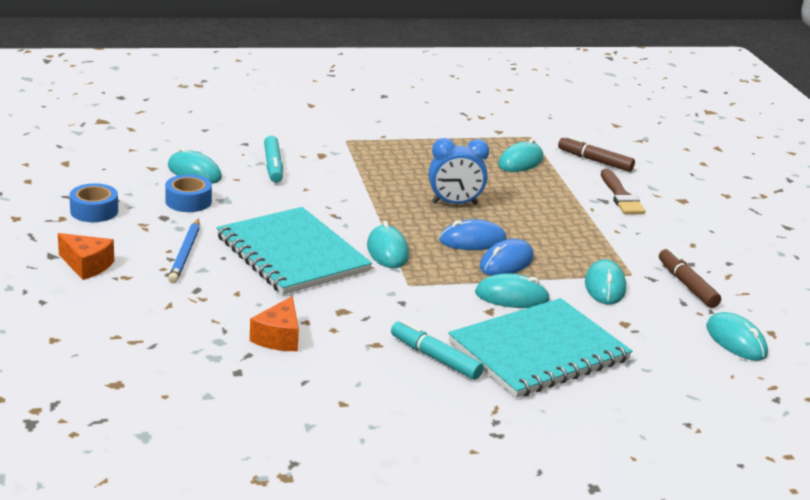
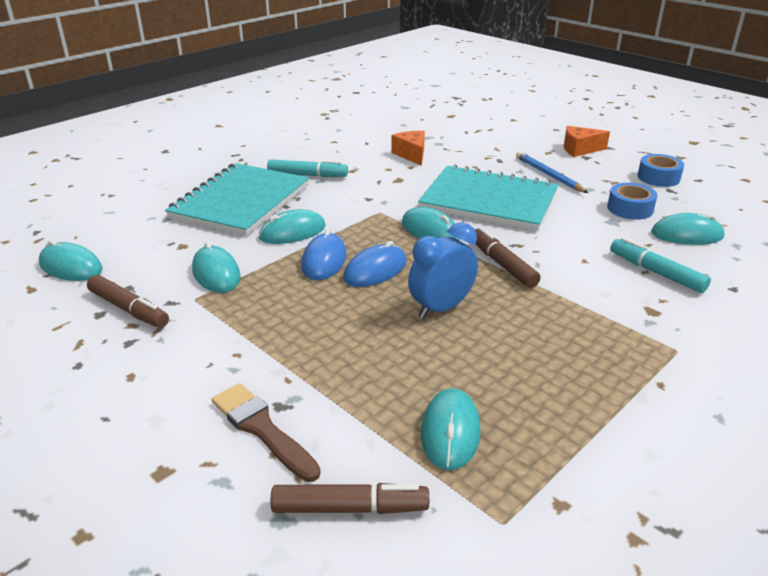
camera: 150 degrees right, 5 degrees up
(370, 209) = (502, 264): none -> brown marker

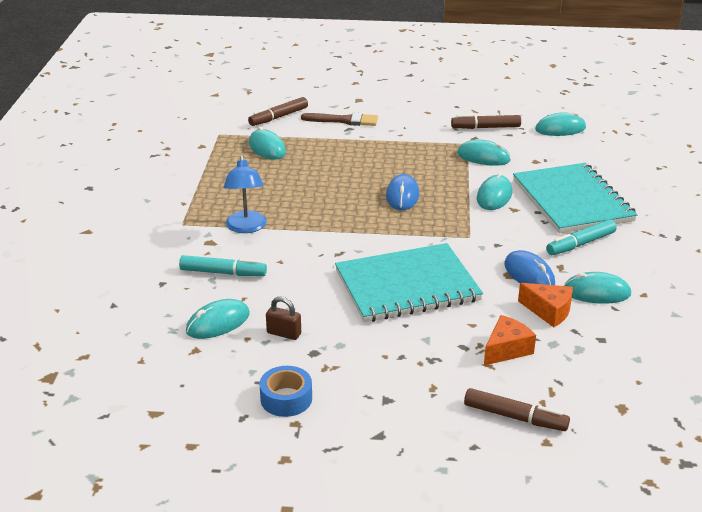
camera: 140 degrees right, 0 degrees up
(324, 261) = (441, 188): blue mouse -> blue mouse (529, 274)
(430, 230) = (411, 237): turquoise mouse -> turquoise mouse (596, 292)
(441, 308) = (335, 192): blue clock -> none
(502, 264) = (332, 233): brown marker -> brown marker (515, 417)
(548, 175) = (394, 346): blue pencil -> none
(579, 149) = (406, 412): orange cheese -> orange cheese (506, 350)
(594, 310) = (246, 227): none -> blue lamp
(630, 209) = (284, 333): blue tape -> brown padlock

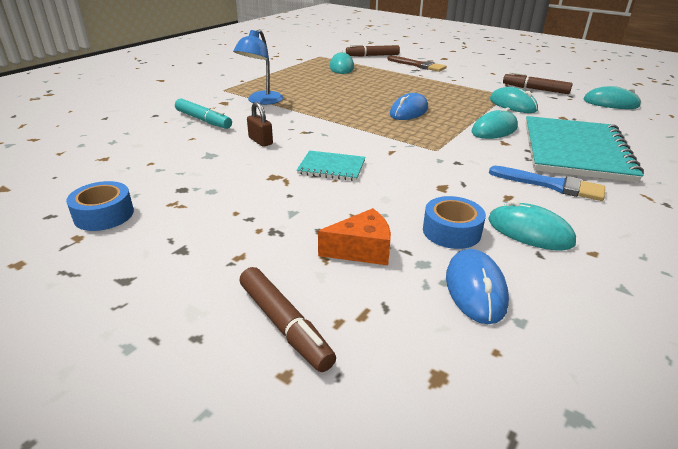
camera: 30 degrees right, 0 degrees up
(218, 323) = (148, 147): turquoise mouse -> none
(284, 333) = (182, 168): brown padlock -> brown padlock (260, 141)
(407, 286) = (331, 167): turquoise notebook -> turquoise notebook, size x0.46
(529, 274) = (465, 193): blue mouse -> blue mouse (475, 289)
(548, 311) = (451, 231): orange cheese -> blue tape
(580, 244) = (551, 185): turquoise marker -> blue brush

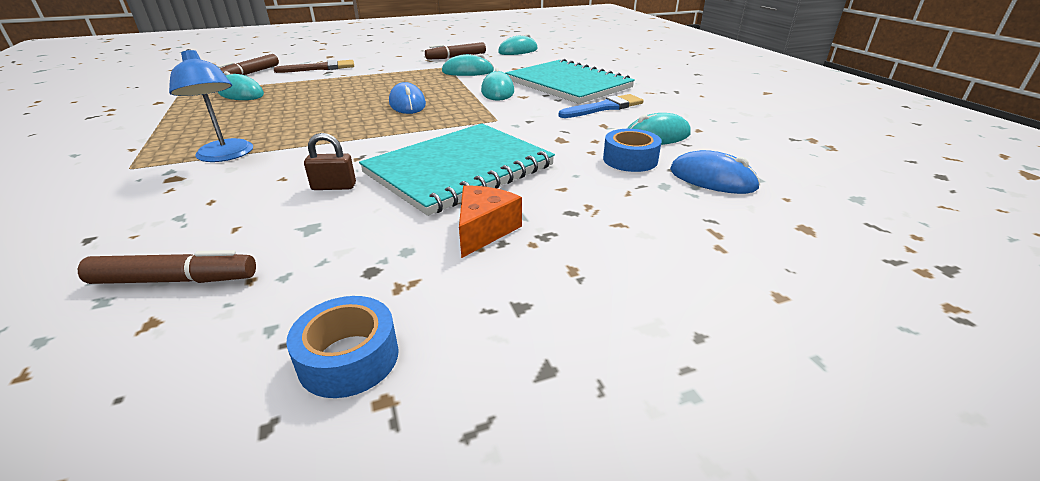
camera: 55 degrees left, 0 degrees up
(203, 120) = (197, 206): turquoise marker -> none
(284, 325) = (709, 276): brown marker -> brown marker (175, 280)
(331, 167) = (459, 169): turquoise notebook -> turquoise notebook, size x2.15
(361, 250) = (623, 203): orange cheese -> orange cheese (484, 230)

